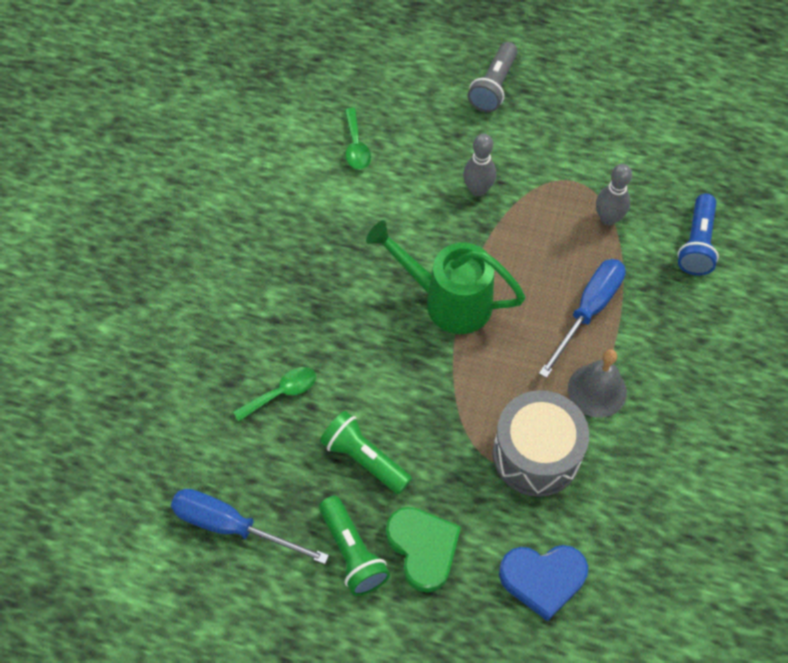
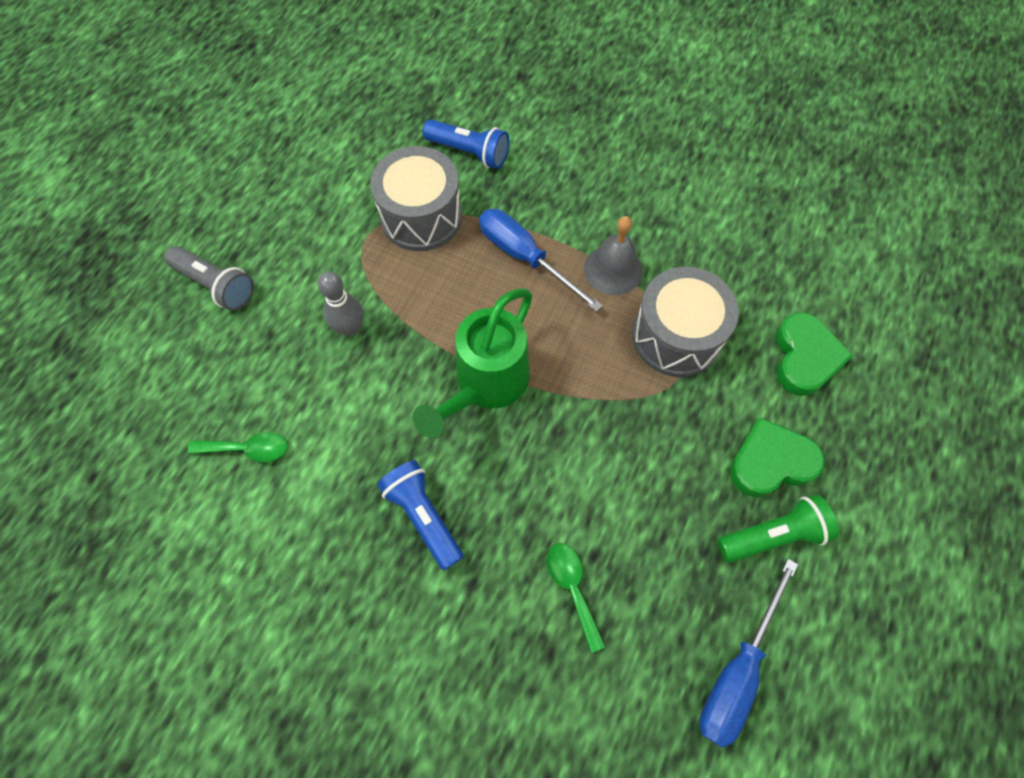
camera: 80 degrees left, 5 degrees up
(323, 276) = (423, 516): none -> blue flashlight
(364, 459) = (665, 505): green flashlight -> none
(543, 579) = (805, 357): blue heart -> green heart
(608, 218) = (421, 216): grey bowling pin -> grey drum

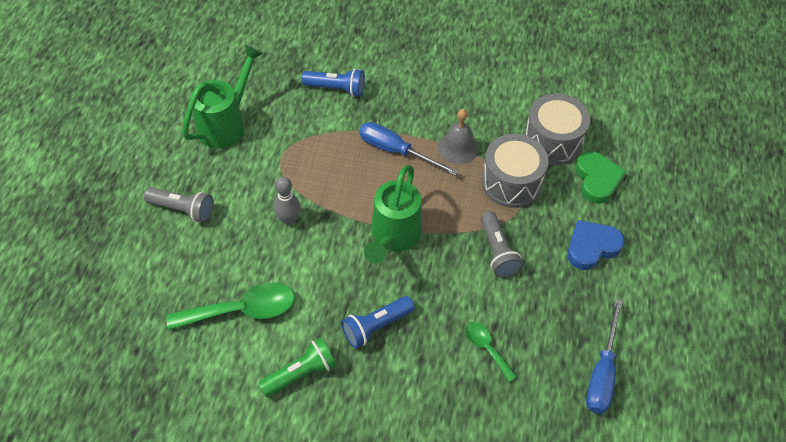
camera: 15 degrees left, 10 degrees down
(248, 449) = (242, 310): green spoon -> green spoon, size x1.81
(309, 176) = (226, 124): none -> green watering can
(421, 216) = (315, 137): grey drum -> grey drum (552, 141)
(423, 516) = (376, 326): blue flashlight -> blue flashlight turned 75 degrees counterclockwise
(628, 439) = (497, 251): none -> grey flashlight
(771, 462) = (591, 247): green heart -> blue heart
(773, 535) = (604, 290): green flashlight -> green flashlight (301, 373)

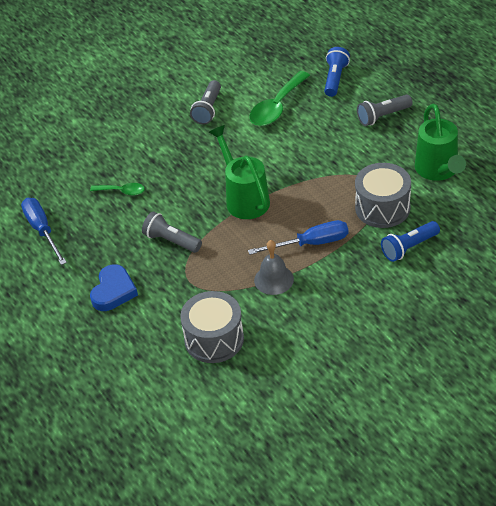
camera: 140 degrees right, 10 degrees down
(289, 219) = (317, 158): grey bowling pin -> none
(301, 373) = (208, 109): green flashlight -> grey flashlight
(376, 326) = (196, 154): blue flashlight -> blue flashlight (335, 79)
(511, 182) = (210, 287): grey drum -> grey drum (382, 208)
(597, 179) = (153, 338): green heart -> none

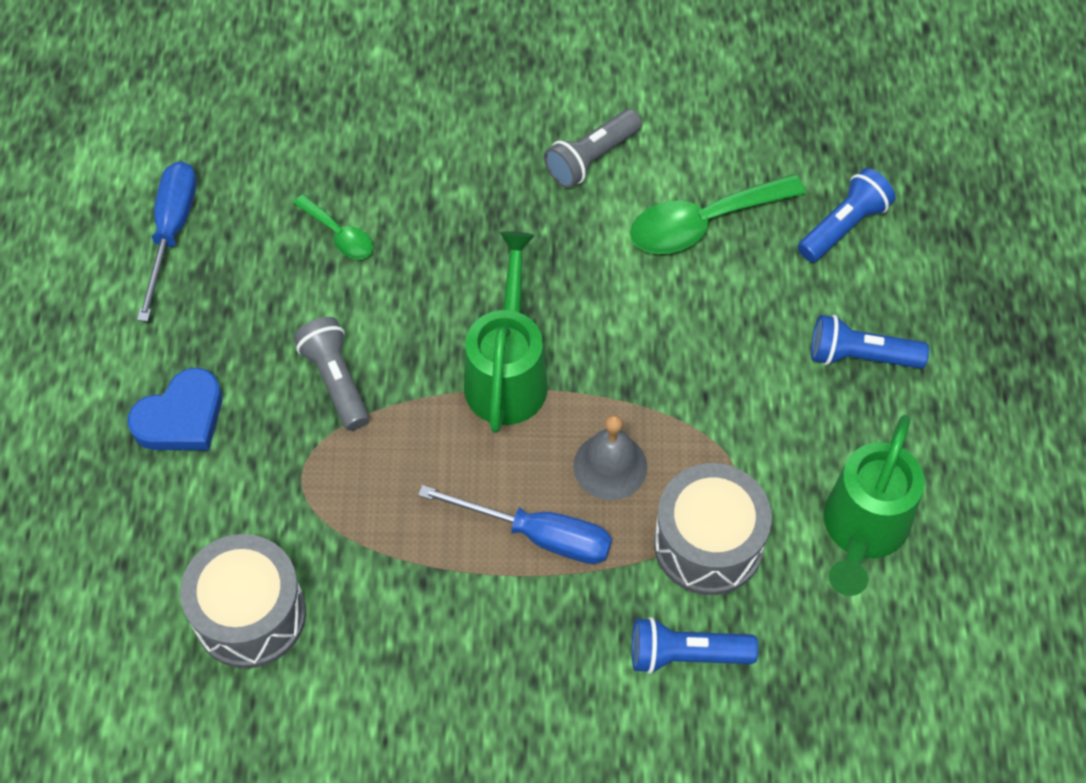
camera: 30 degrees right, 15 degrees up
(274, 279) = (426, 565): grey bell -> grey bell (610, 466)
(383, 116) = (860, 356): grey flashlight -> blue flashlight

